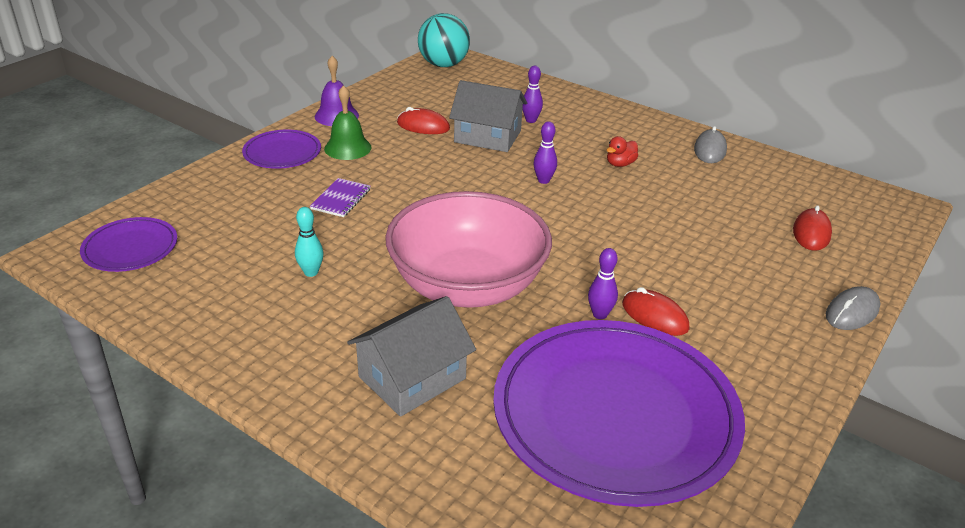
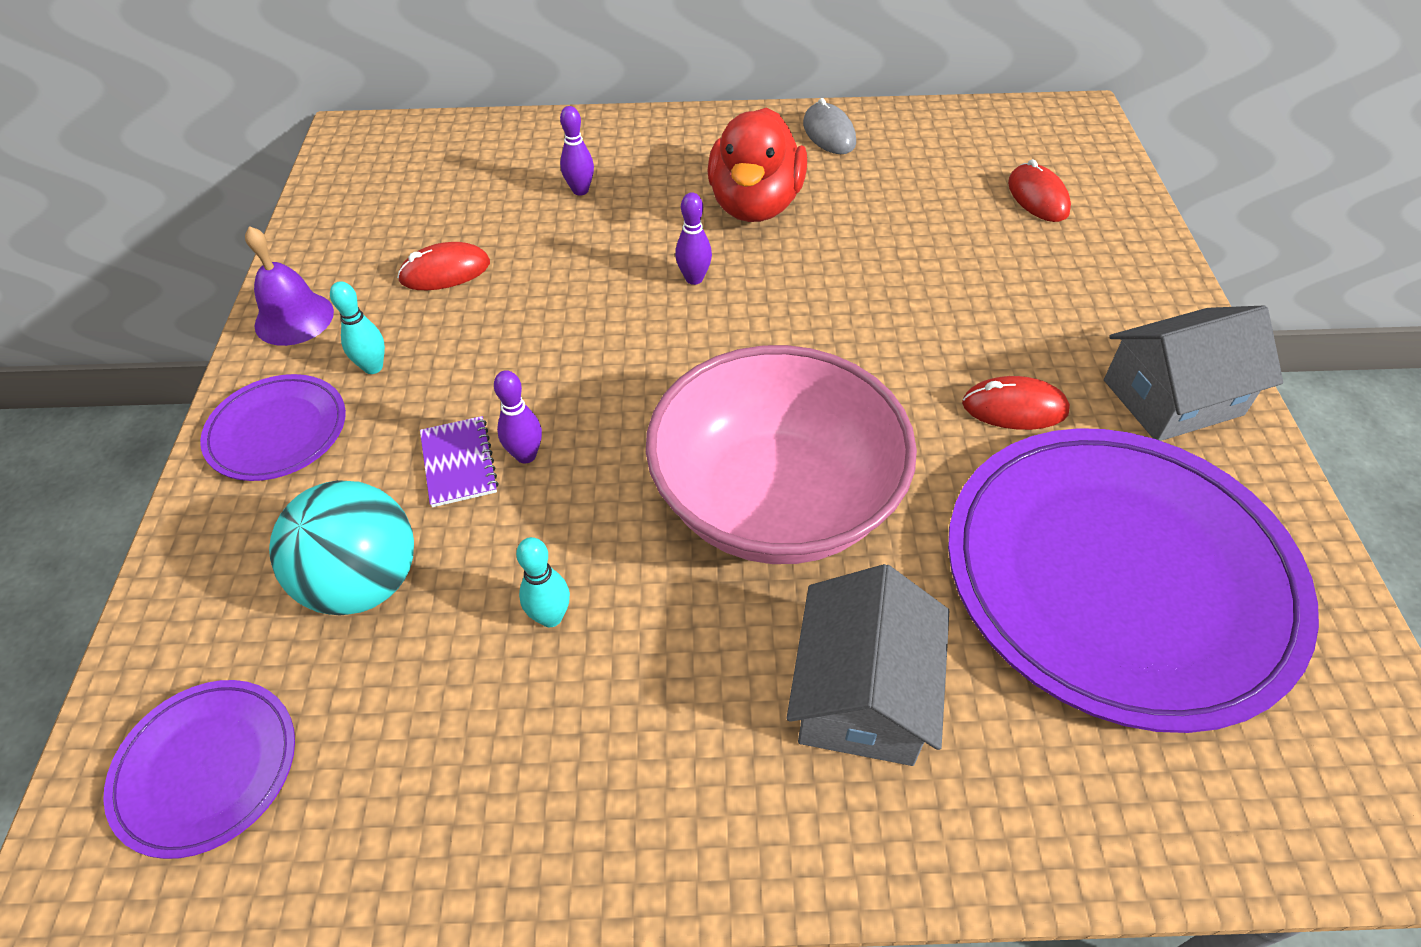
camera: 35 degrees left, 15 degrees up
(347, 148) = (373, 367): green bell -> turquoise bowling pin
(443, 65) = (365, 152): turquoise ball -> turquoise ball (364, 582)
(487, 136) = (552, 244): grey house -> grey house (1172, 397)
(600, 314) = (960, 444): purple bowling pin -> purple bowling pin (526, 455)
(620, 164) = (755, 205): red duck -> red duck, size x2.36
(852, 312) = (1172, 282): grey mouse -> none

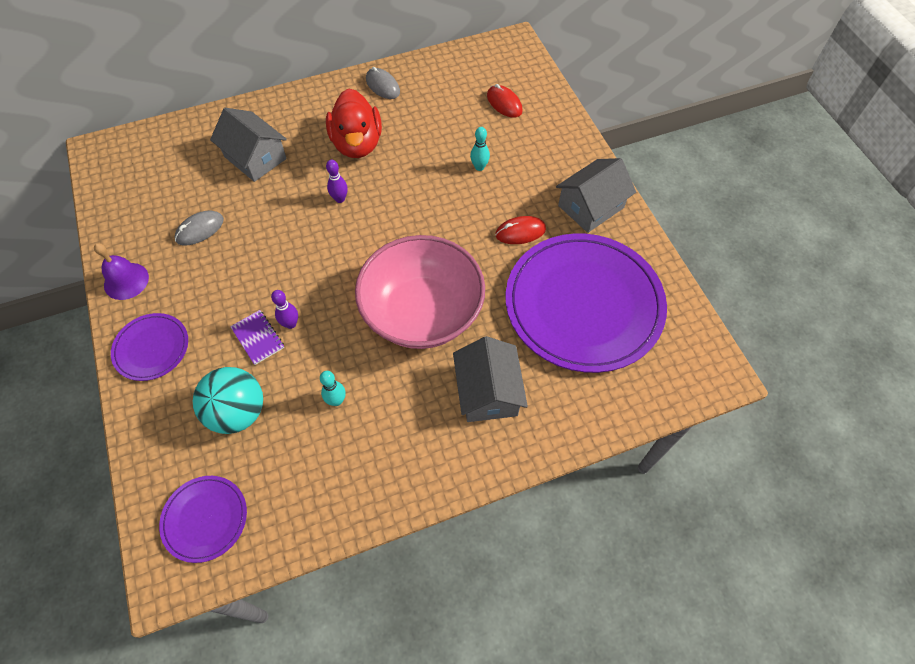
camera: 20 degrees left, 10 degrees up
(373, 367) = (186, 298): turquoise bowling pin -> turquoise bowling pin (479, 167)
(445, 272) = (200, 229): red mouse -> grey mouse
(580, 190) = (255, 157): purple bowling pin -> grey house

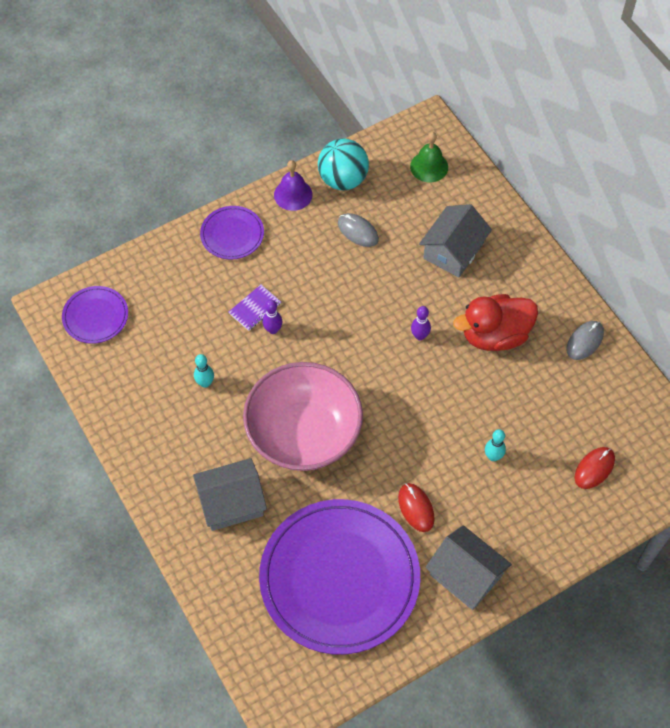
camera: 80 degrees right, 0 degrees up
(150, 159) = (429, 166): none -> green bell
(238, 412) = (184, 313): turquoise ball -> turquoise ball (343, 179)

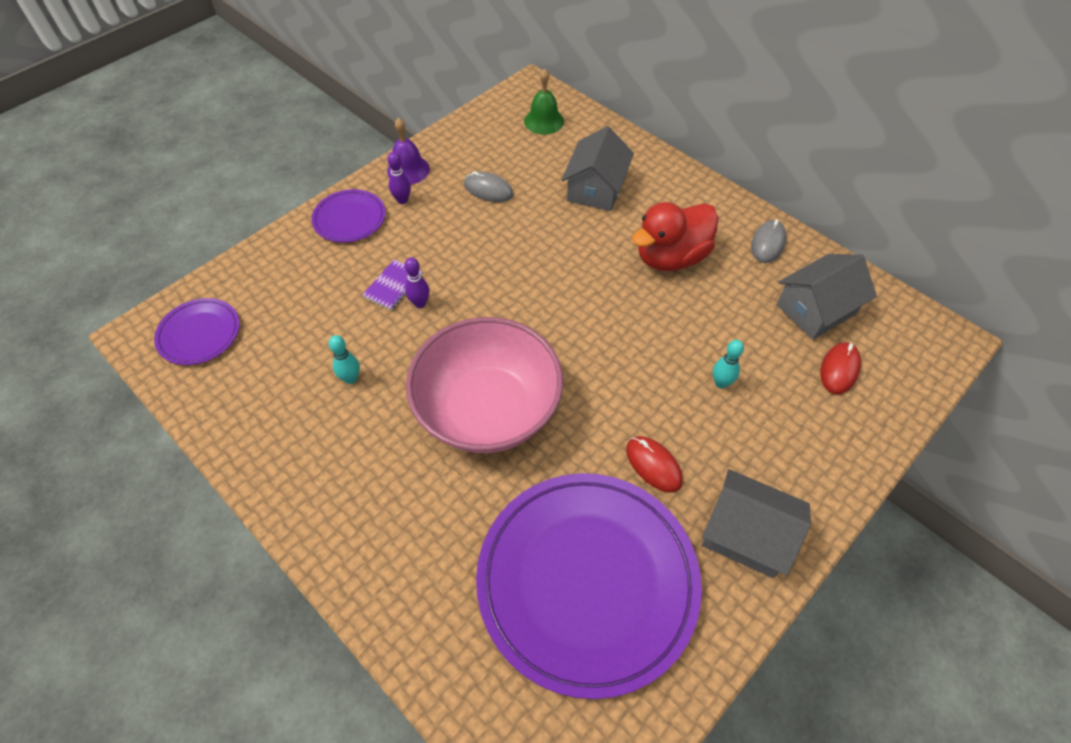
camera: 15 degrees left, 5 degrees down
(231, 502) = (417, 516): grey house -> grey house (816, 309)
(343, 179) = (458, 147): turquoise ball -> none
(419, 336) = (589, 275): purple bowling pin -> purple bowling pin (402, 200)

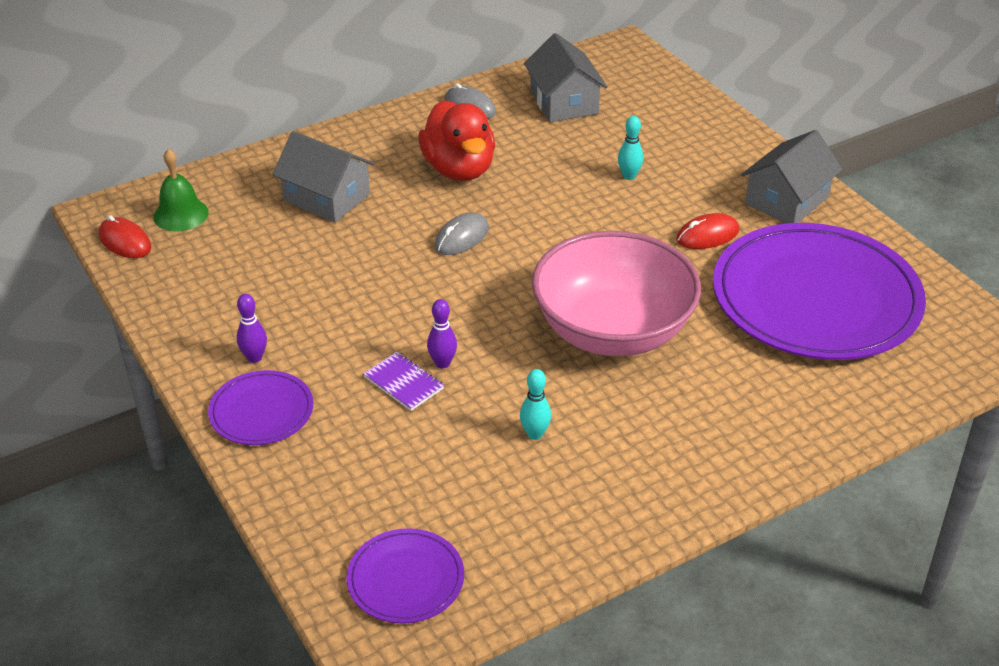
camera: 75 degrees left, 15 degrees down
(408, 170) = (198, 345): purple bell -> none
(488, 190) = (280, 280): grey mouse -> grey mouse (462, 237)
(839, 369) = (636, 109): red mouse -> red mouse (125, 241)

